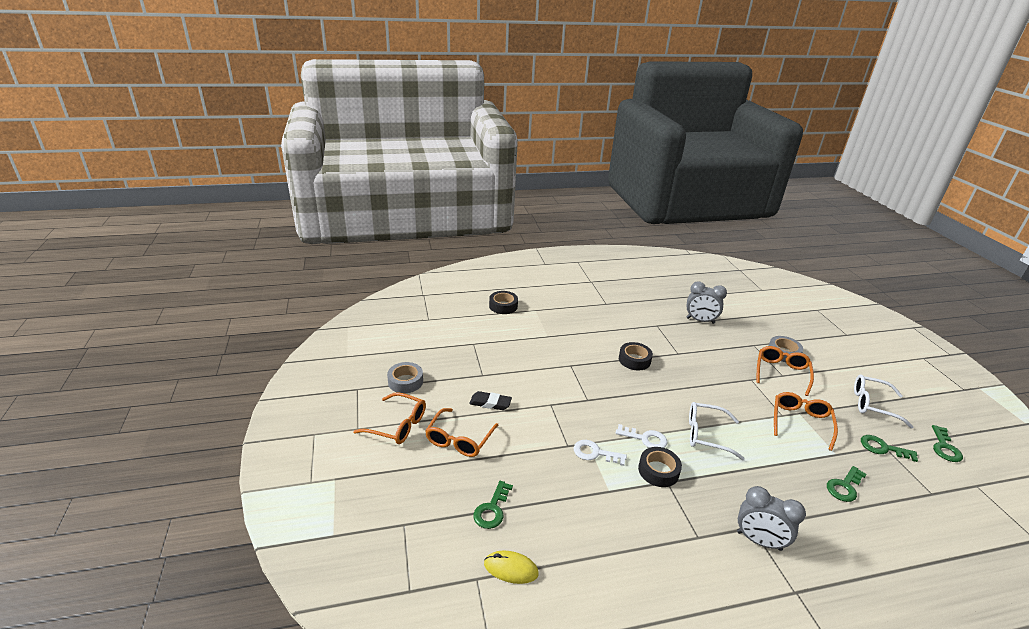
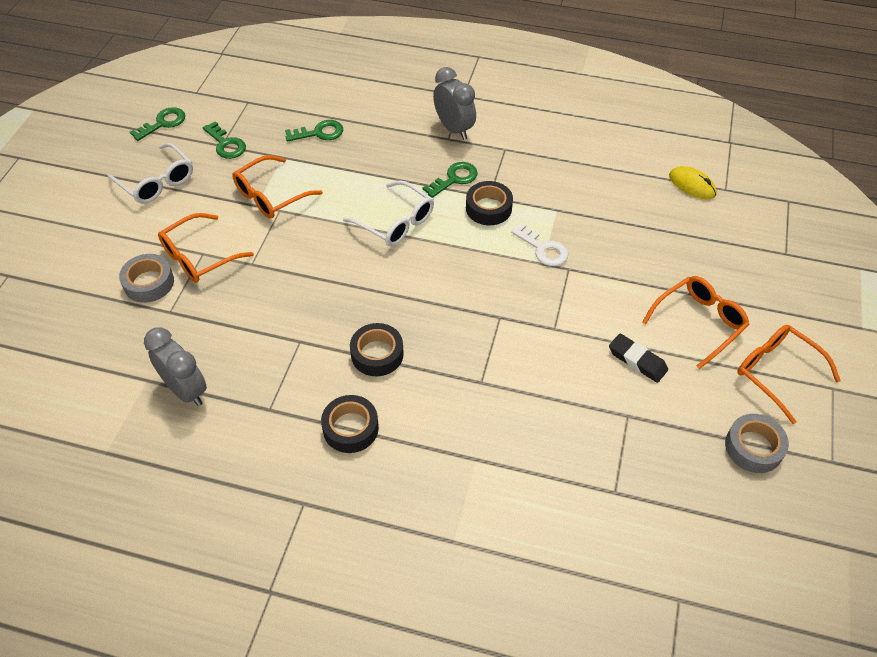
camera: 150 degrees left, 20 degrees up
(492, 509) = (689, 235): green key -> green key (454, 179)
(503, 306) = (510, 580): black tape -> black tape (350, 428)
(645, 438) = (471, 243): white key -> none

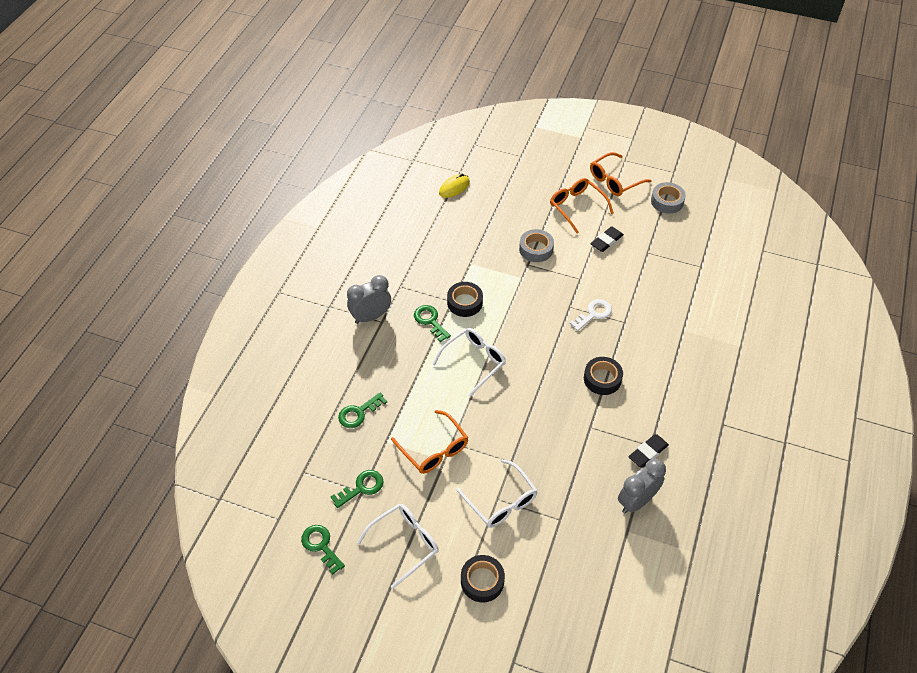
camera: 85 degrees left, 0 degrees up
(149, 283) = (528, 538): grey tape -> grey tape (536, 249)
(199, 257) = (501, 501): orange glasses -> white glasses
(258, 405) = (648, 452): none -> black eraser
(319, 133) = (359, 413): green key -> green key turned 120 degrees counterclockwise
(350, 428) = (664, 396): black tape -> black tape (482, 581)
(543, 249) = (508, 276): white key -> white key (593, 314)

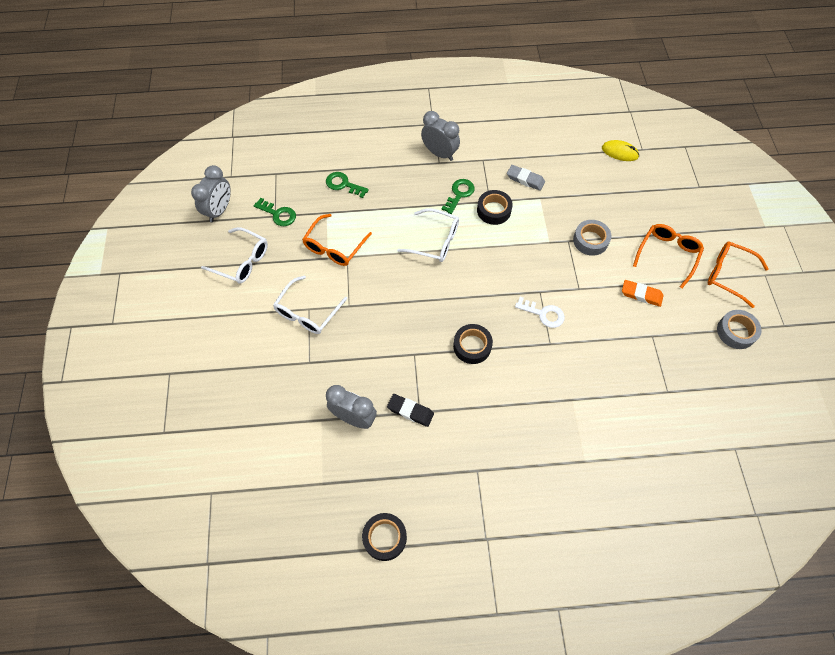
camera: 65 degrees right, 10 degrees up
(321, 546) = (219, 210): green key -> grey clock
(443, 265) = (525, 179): none -> grey eraser
(482, 581) = (230, 325): black tape -> black tape (384, 538)
(606, 241) = (641, 294): black eraser -> orange eraser

